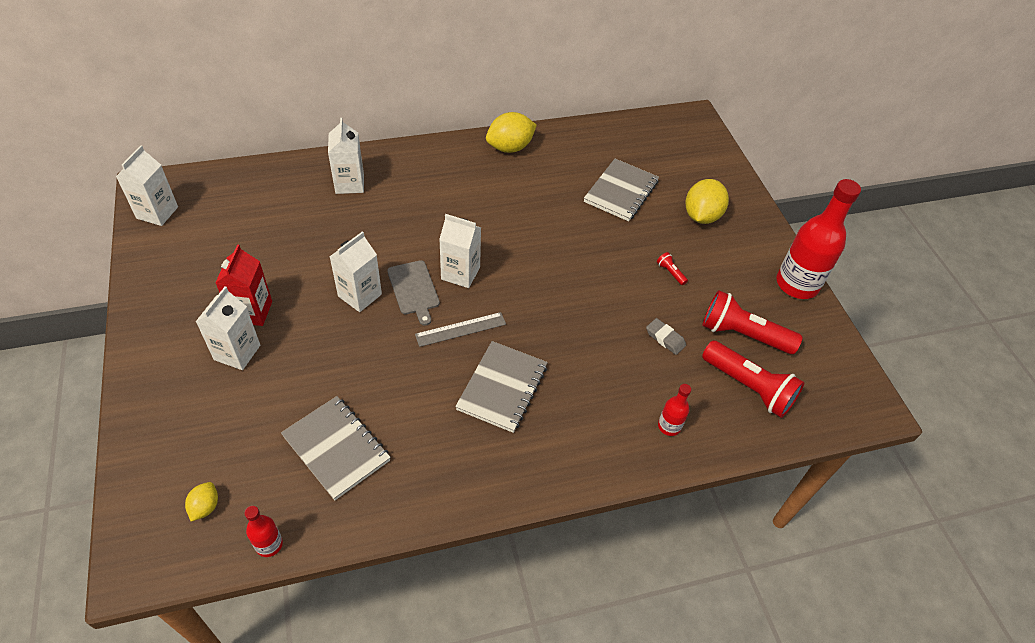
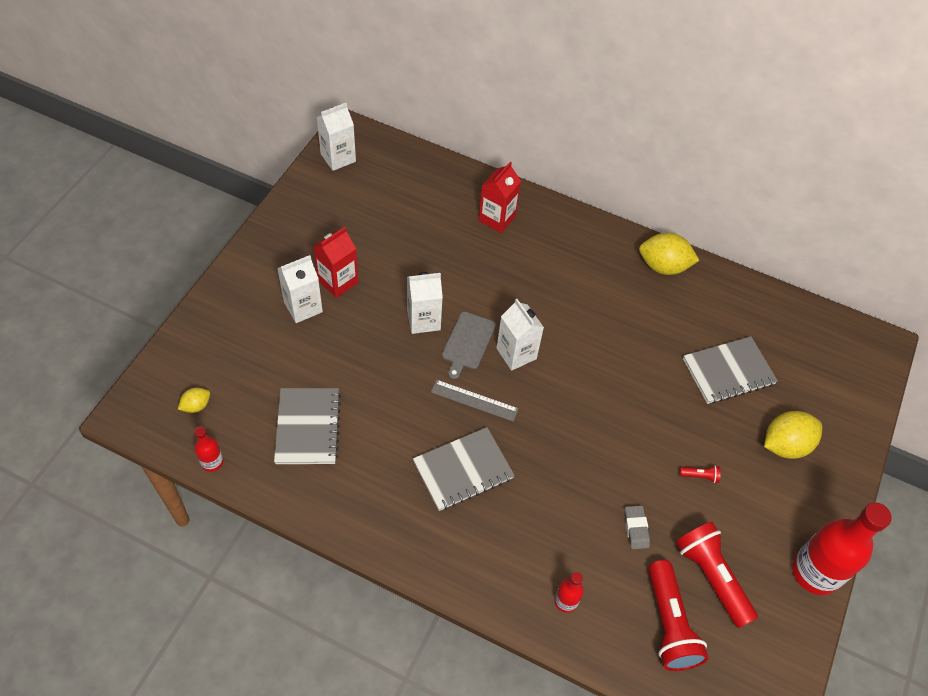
camera: 40 degrees right, 5 degrees up
(349, 184) = (497, 218): white carton -> red carton
(670, 272) = (700, 476): red flashlight -> red flashlight turned 90 degrees clockwise

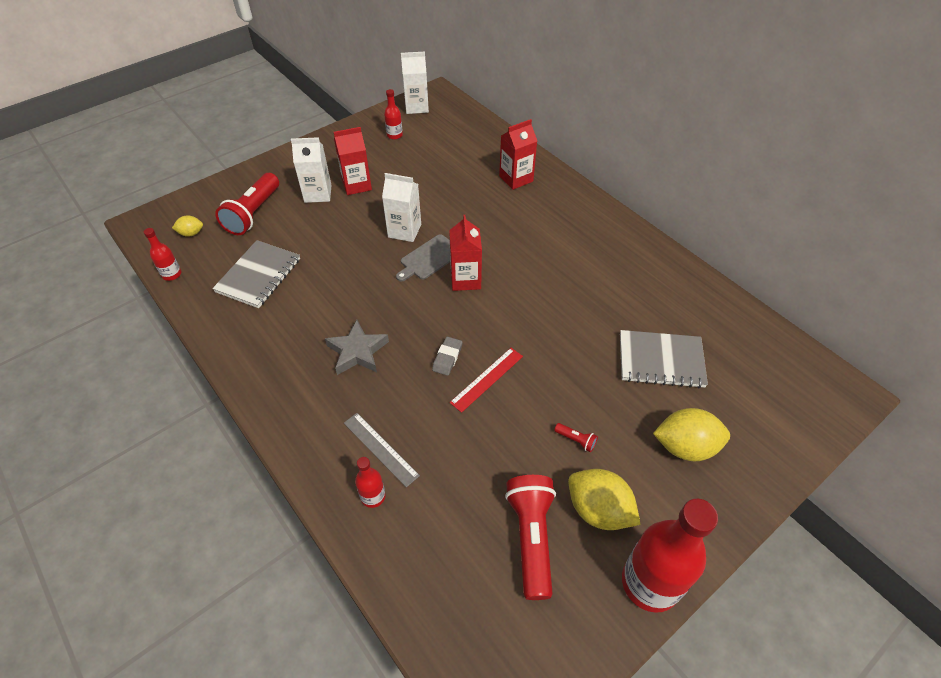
camera: 30 degrees right, 5 degrees down
(338, 204) = (394, 135): none -> red bottle
(463, 470) = (357, 351): grey notebook -> grey star
(474, 400) = (405, 302): grey ruler -> grey ruler (380, 449)
(516, 353) = (465, 279): white carton -> red carton
(595, 449) = (487, 379): none -> red ruler
(636, 528) = (482, 461): grey eraser -> grey eraser (447, 358)
(663, 266) = (646, 255): yellow lemon -> yellow lemon (598, 510)
(669, 624) = (459, 563): red flashlight -> red flashlight (253, 213)

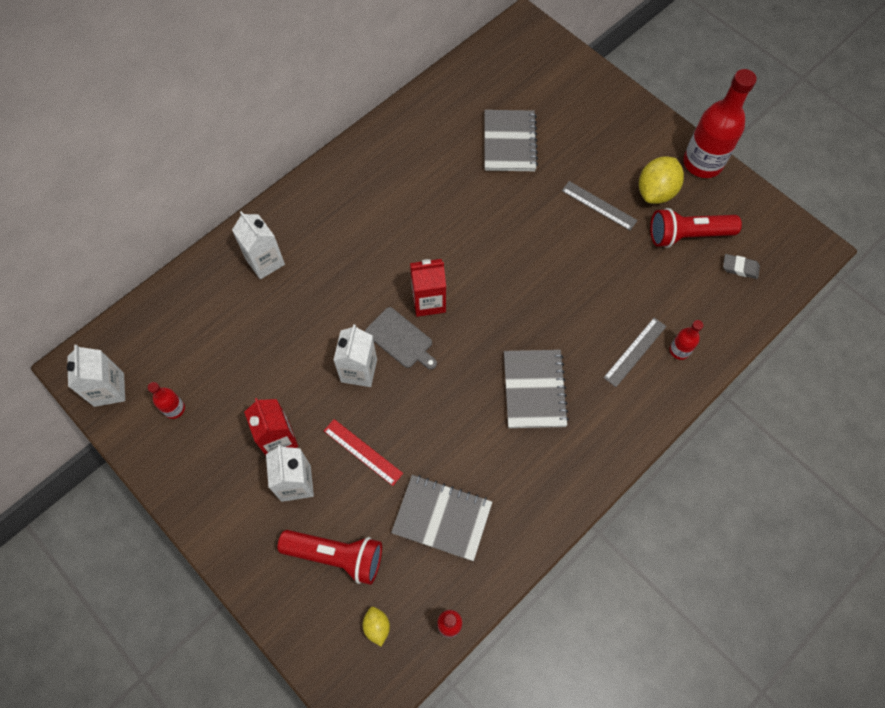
camera: 95 degrees left, 15 degrees up
(357, 351) = (534, 390): grey star -> grey notebook
(447, 358) = (530, 308): grey eraser -> grey eraser (740, 268)
(487, 379) = (549, 274): red ruler -> red ruler (363, 452)
(516, 179) = (265, 261): red carton -> white carton
(576, 440) = (599, 205): red flashlight -> grey ruler
(685, 446) = (591, 133): yellow lemon -> none

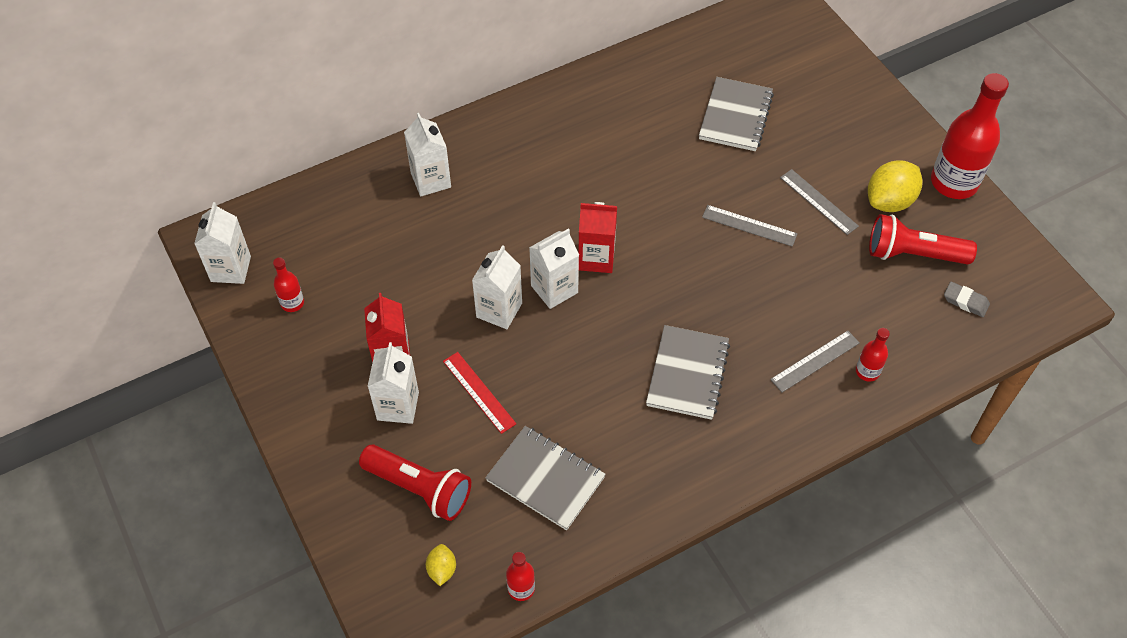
camera: 15 degrees right, 10 degrees down
(401, 339) = (554, 289): grey cutting board -> white carton
(548, 241) = (749, 225): none -> grey ruler

